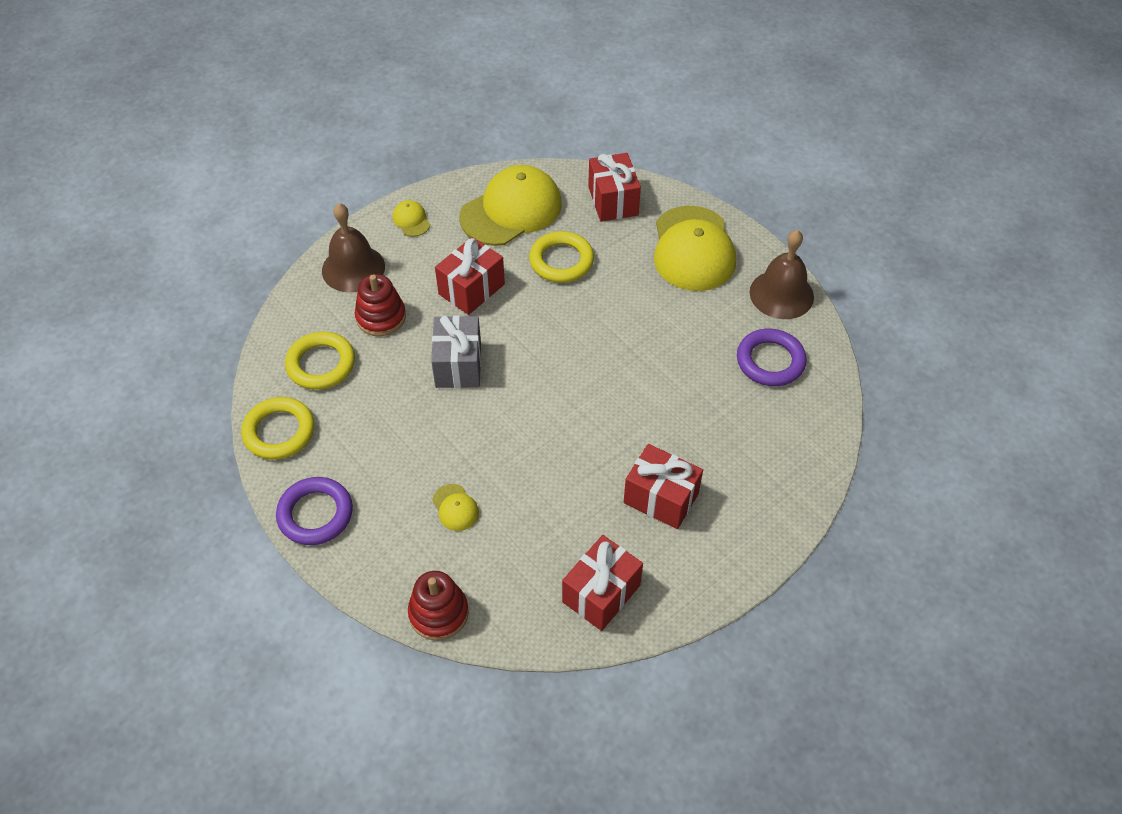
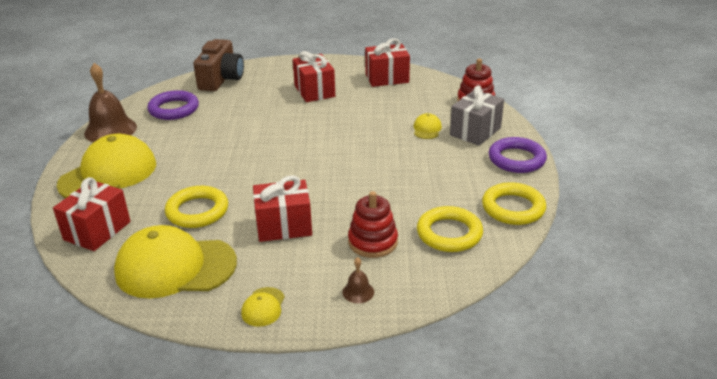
camera: 140 degrees left, 20 degrees down
(353, 268) = (358, 292): brown bell -> brown bell, size x0.45
(458, 365) = (349, 187): grey gift -> grey gift (475, 131)
(800, 447) = (221, 79): none -> brown camera

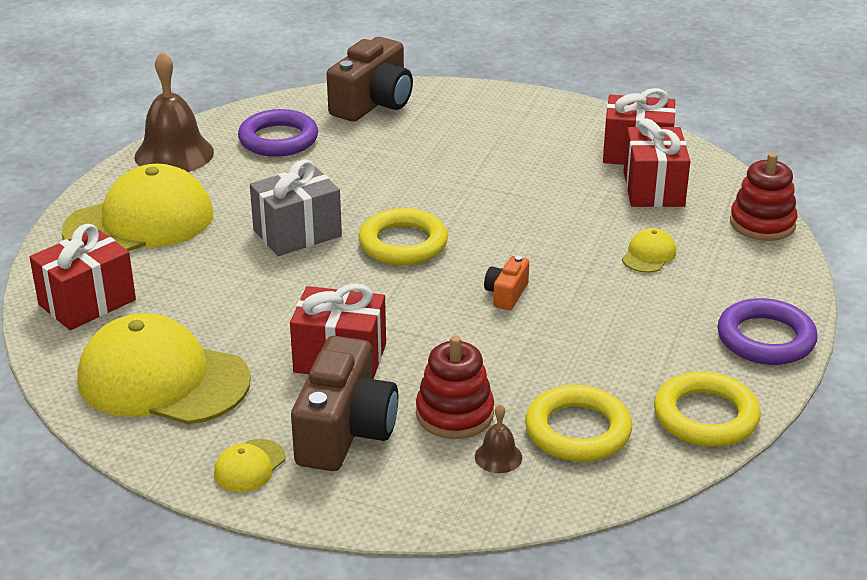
camera: 20 degrees right, 0 degrees up
(197, 211) = (232, 306): yellow ring -> yellow ring (403, 243)
(312, 269) = (345, 431): none -> brown camera
(314, 91) = (506, 152): red gift -> red gift (653, 189)
(358, 292) = (391, 481): brown bell -> brown bell (498, 457)
(361, 167) = (506, 294): none -> orange camera
(475, 131) = (727, 276): grey gift -> grey gift (297, 233)

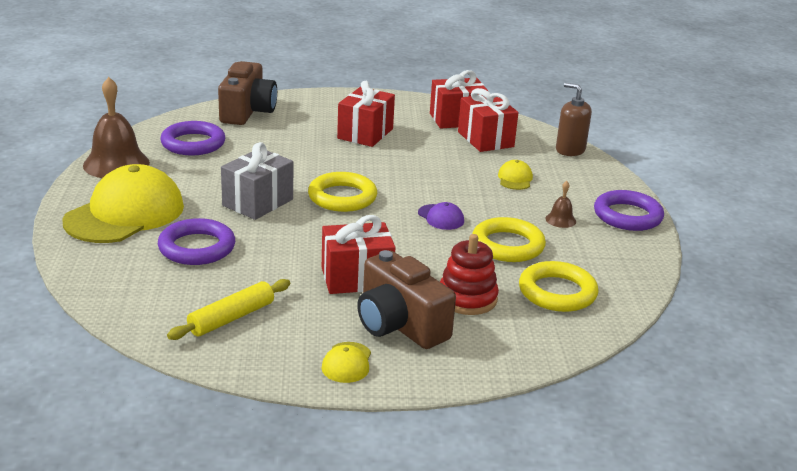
camera: 25 degrees left, 5 degrees down
(87, 302) = (125, 276): red gift -> red gift (365, 134)
(163, 380) = (231, 318): yellow cap -> yellow rolling pin
(187, 281) = (197, 248): none -> purple ring
(345, 431) = (399, 325): brown camera -> brown camera turned 150 degrees clockwise
(498, 457) = (519, 319): brown bell -> brown bell (560, 220)
(506, 294) = (441, 217): orange camera -> purple cap
(705, 416) = (629, 268): yellow ring -> yellow ring (507, 245)
(762, 224) = (570, 150): red stacking toy -> brown soap dispenser

